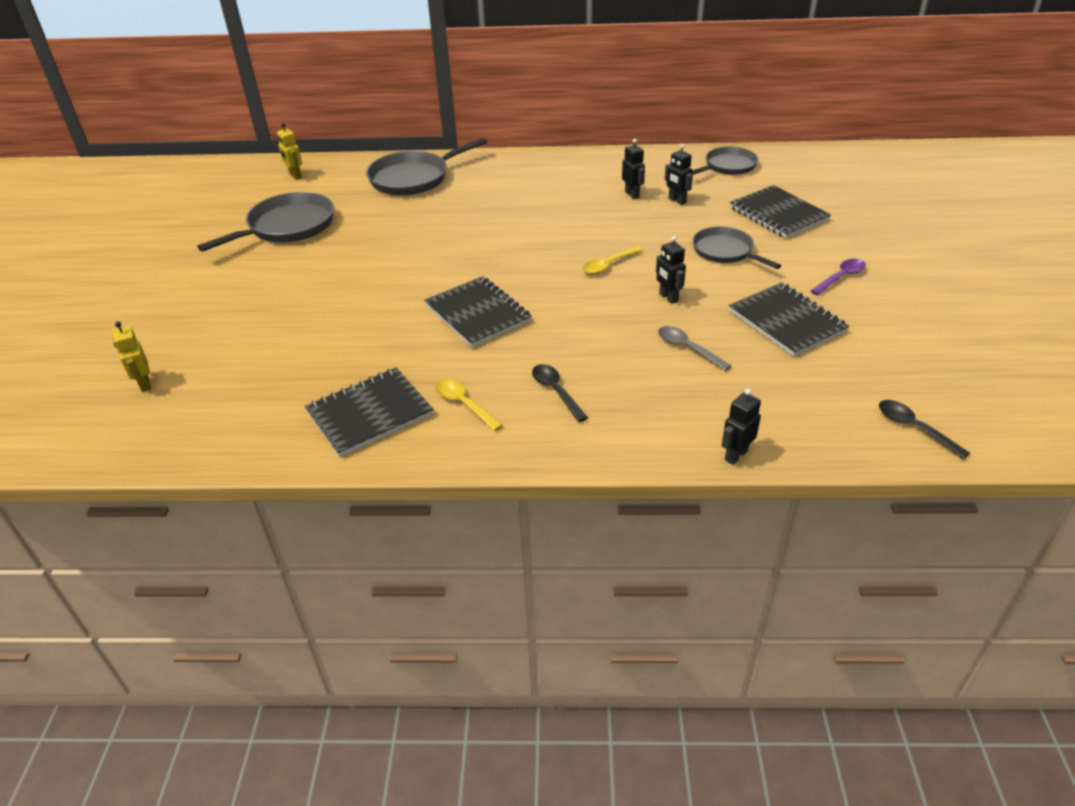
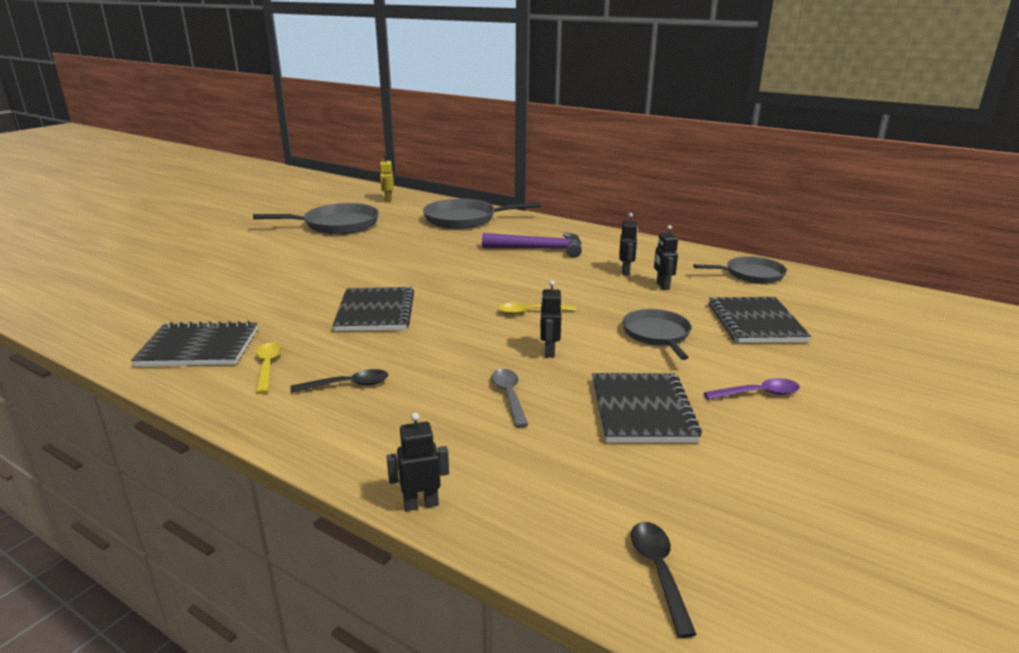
camera: 30 degrees right, 15 degrees down
(144, 384) = (113, 282): yellow robot -> none
(531, 193) = (539, 249): none -> purple hammer
(556, 391) = (347, 385): black spoon -> black spoon turned 75 degrees clockwise

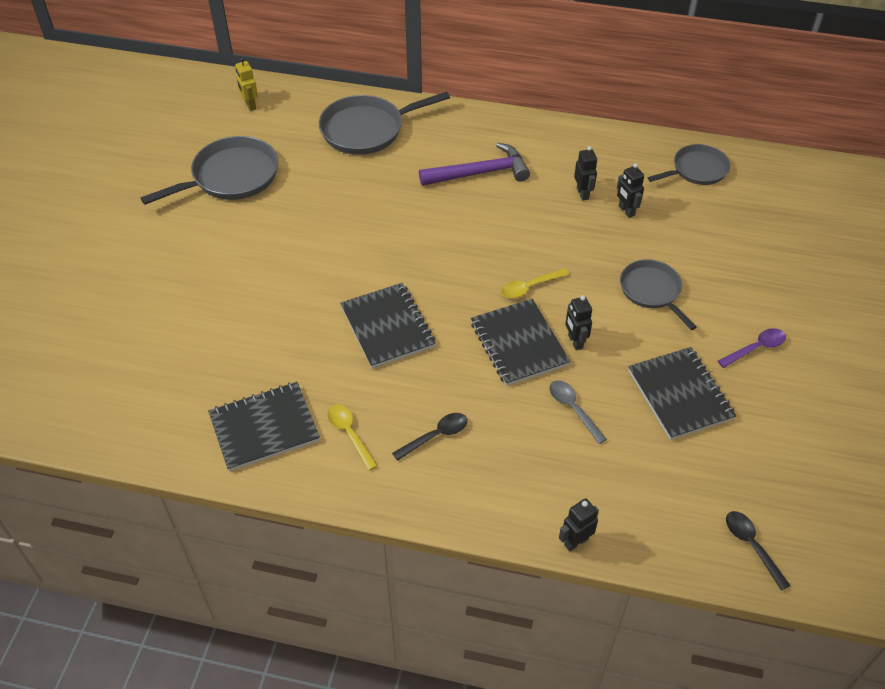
camera: 20 degrees left, 25 degrees up
(755, 323) = (725, 249): black notebook -> black notebook (519, 344)

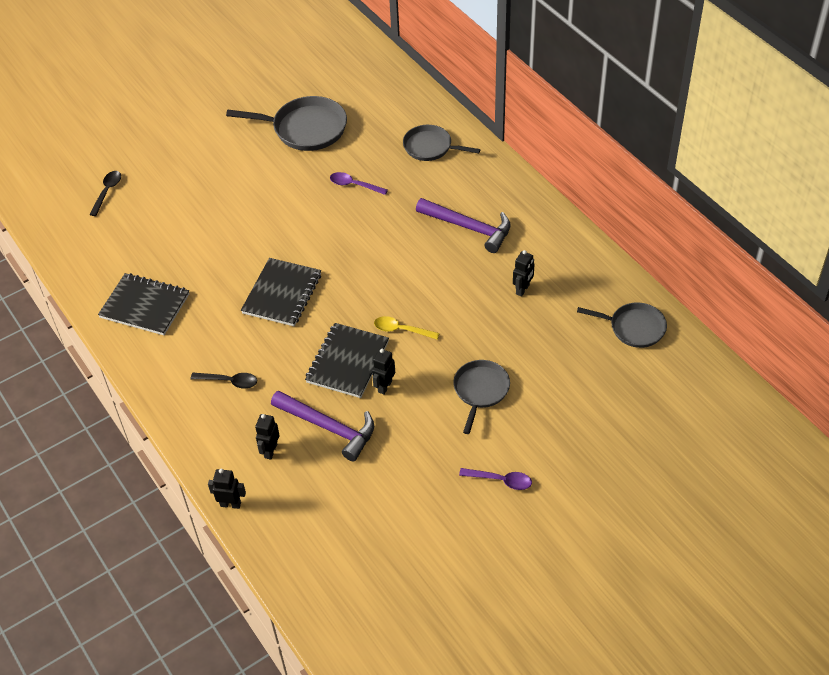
camera: 45 degrees right, 0 degrees up
(250, 105) = (375, 82): yellow robot -> none
(337, 197) = (354, 185): none -> purple spoon
(349, 434) = (184, 344): yellow spoon -> none
(366, 130) = (430, 147): grey pan -> grey pan, size x0.65
(573, 409) = (328, 427): grey spoon -> purple hammer
(626, 211) = (537, 323): black robot -> black robot (270, 451)
(679, 395) = (407, 470): black notebook -> none
(752, 546) = (328, 592): black spoon -> black spoon (107, 192)

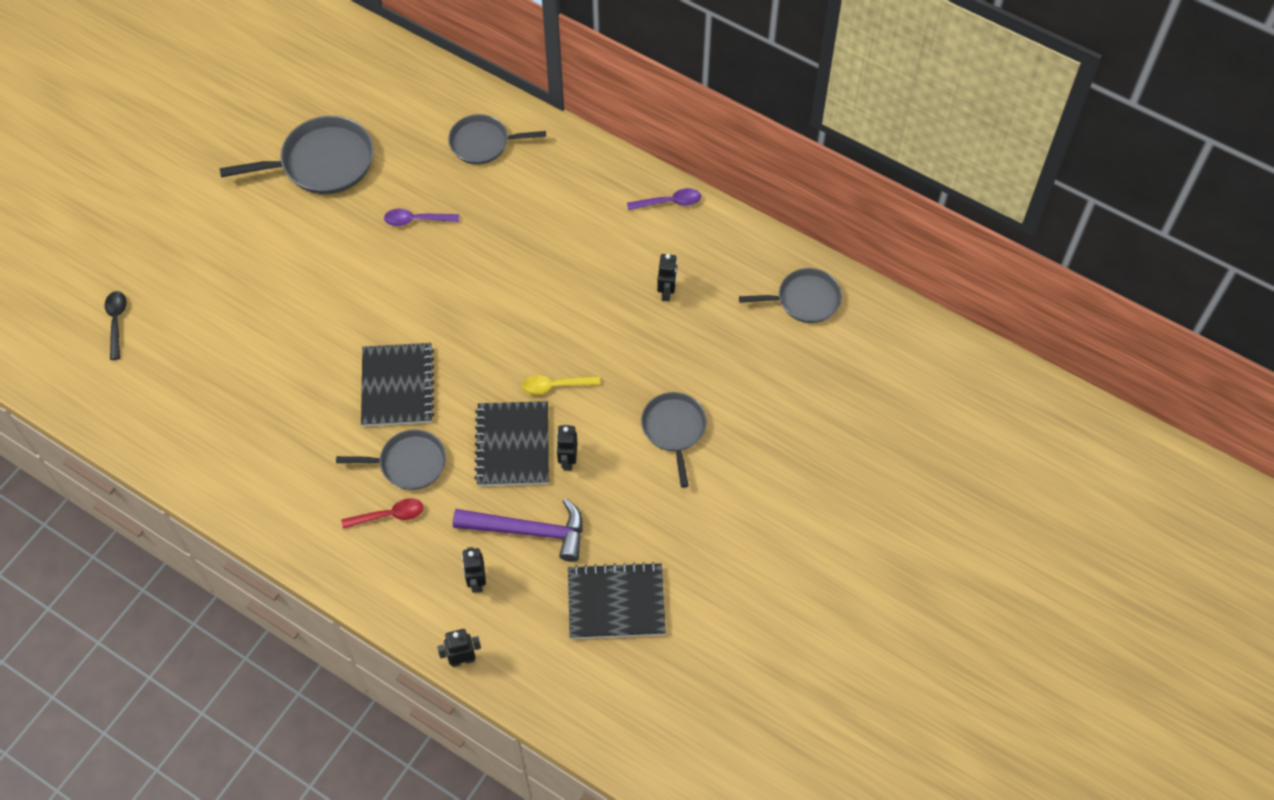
camera: 25 degrees left, 10 degrees up
(145, 306) = (241, 456): black notebook -> black notebook (616, 602)
(229, 381) = (389, 515): black spoon -> red spoon
(263, 350) = (409, 463): none -> grey pan
(469, 227) = (573, 234): purple hammer -> none
(500, 480) = (741, 526): purple spoon -> purple spoon (669, 202)

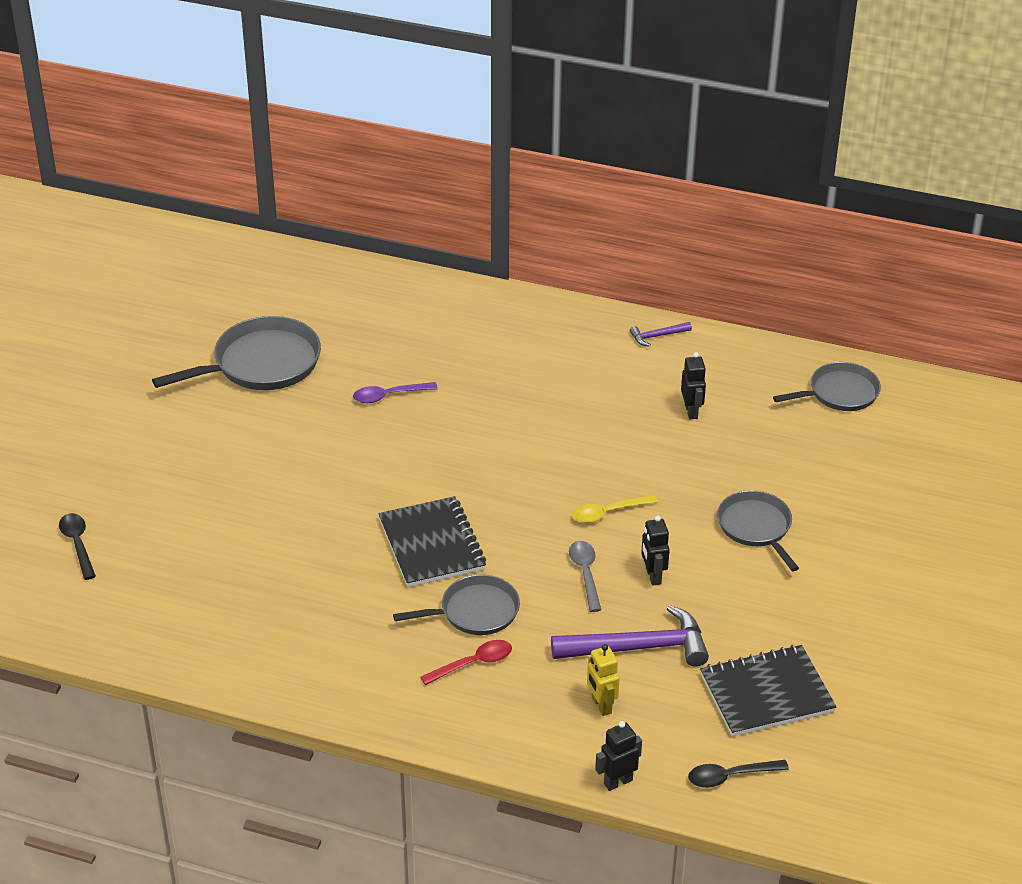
camera: 15 degrees left, 20 degrees down
(476, 582) = (601, 705): black robot -> yellow robot
(483, 143) = (433, 319): grey pan -> none
(513, 445) = (585, 574): black notebook -> grey spoon
(554, 677) = (730, 776): none -> black spoon
(669, 202) = (657, 336): purple spoon -> purple hammer

